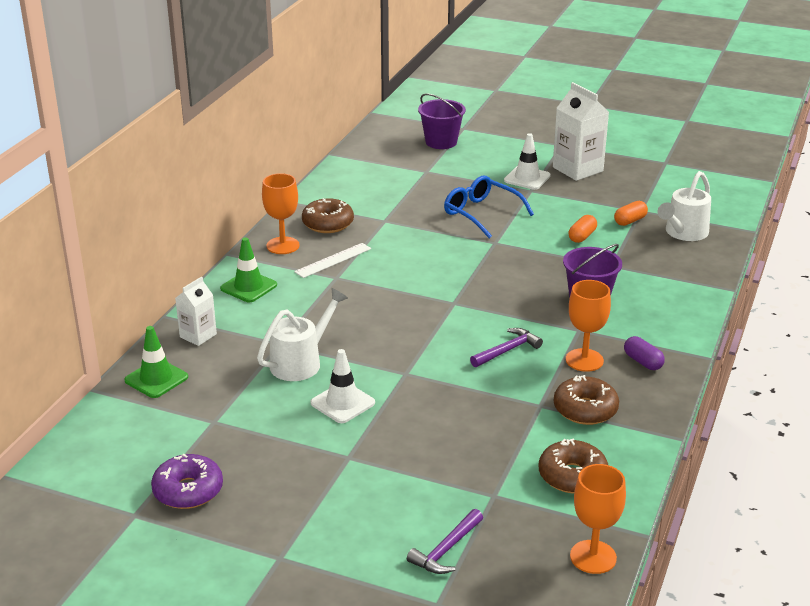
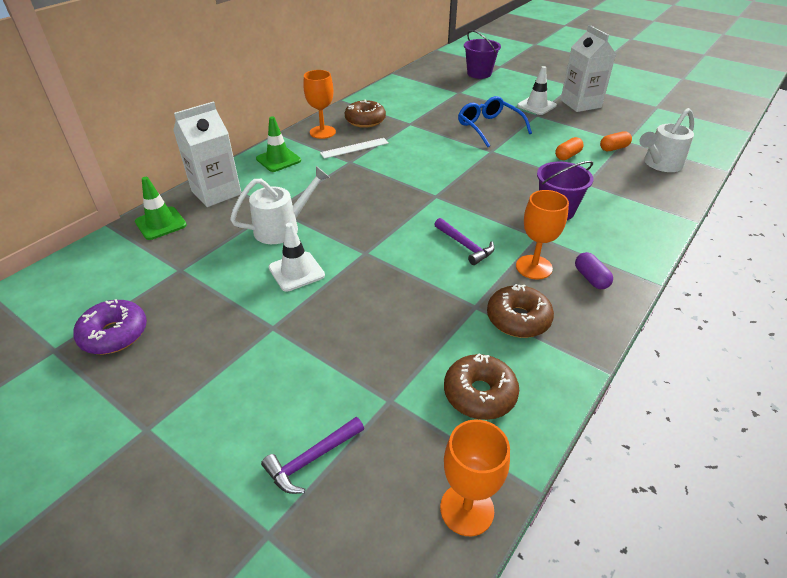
camera: 15 degrees right, 10 degrees up
(198, 335) = (216, 192): white carton -> white carton, size x1.71
(507, 350) = (465, 246): purple hammer -> purple hammer turned 75 degrees clockwise

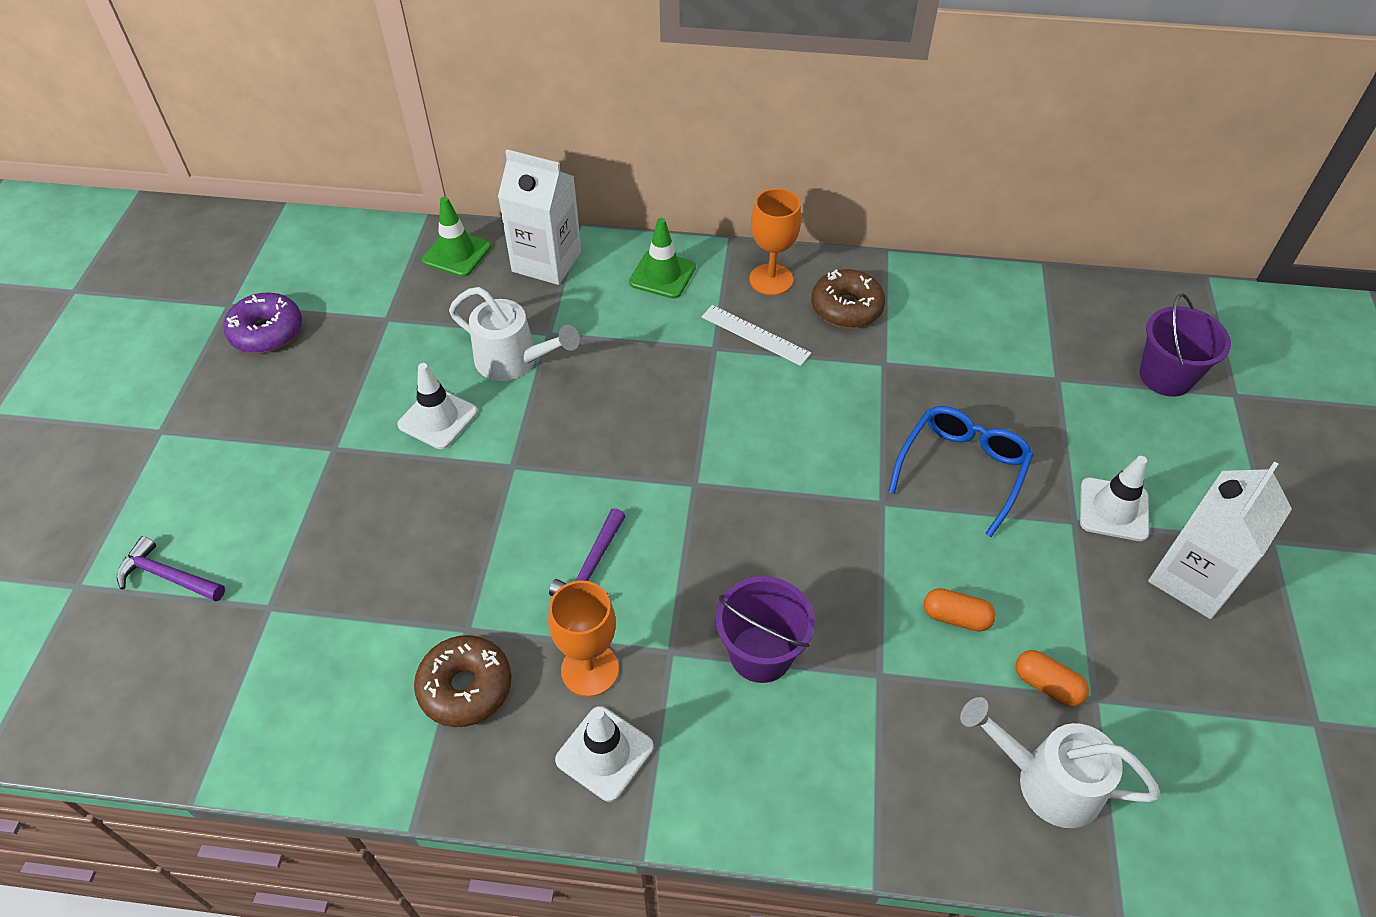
camera: 60 degrees right, 10 degrees up
(467, 509) = (149, 738): orange goblet -> none
(479, 394) = (312, 691): brown donut -> none
(591, 278) = (604, 753): purple capsule -> white traffic cone

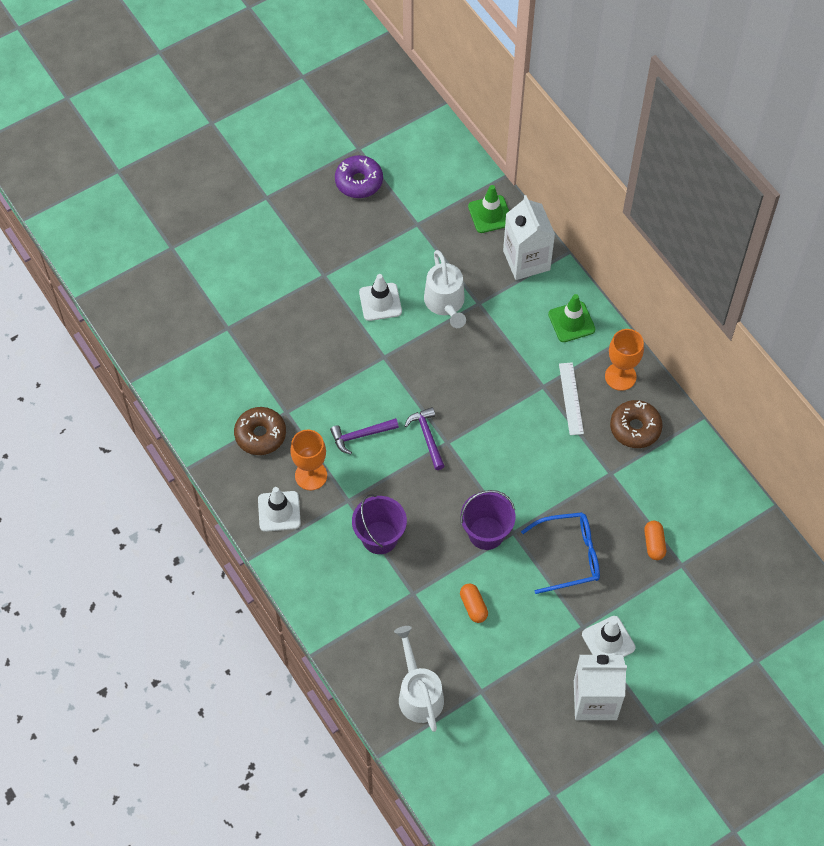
camera: 50 degrees right, 10 degrees up
(167, 576) = (205, 276): purple hammer -> purple hammer (427, 437)
(1047, 685) = (470, 666): orange capsule -> orange capsule (654, 544)
(1166, 376) = (736, 618): purple bucket -> purple bucket (486, 533)

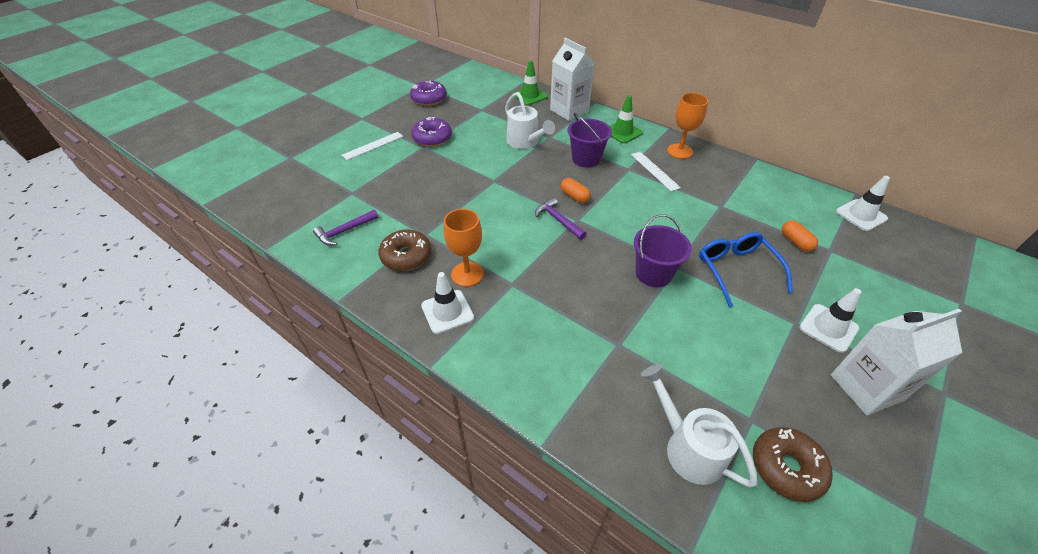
camera: 20 degrees left, 15 degrees down
(267, 255) = (373, 146): none -> white ruler
(339, 262) = (432, 138): none -> purple donut
(360, 436) = (500, 234): purple hammer -> purple hammer (344, 231)
(380, 302) = (475, 151): white traffic cone -> white traffic cone (861, 215)
(380, 537) = (558, 305): purple bucket -> purple bucket (586, 159)
(473, 606) = (684, 337): orange capsule -> orange capsule (574, 196)
(569, 556) = (736, 270): blue glasses -> blue glasses turned 75 degrees counterclockwise
(635, 428) = (715, 175): brown donut -> brown donut (786, 467)

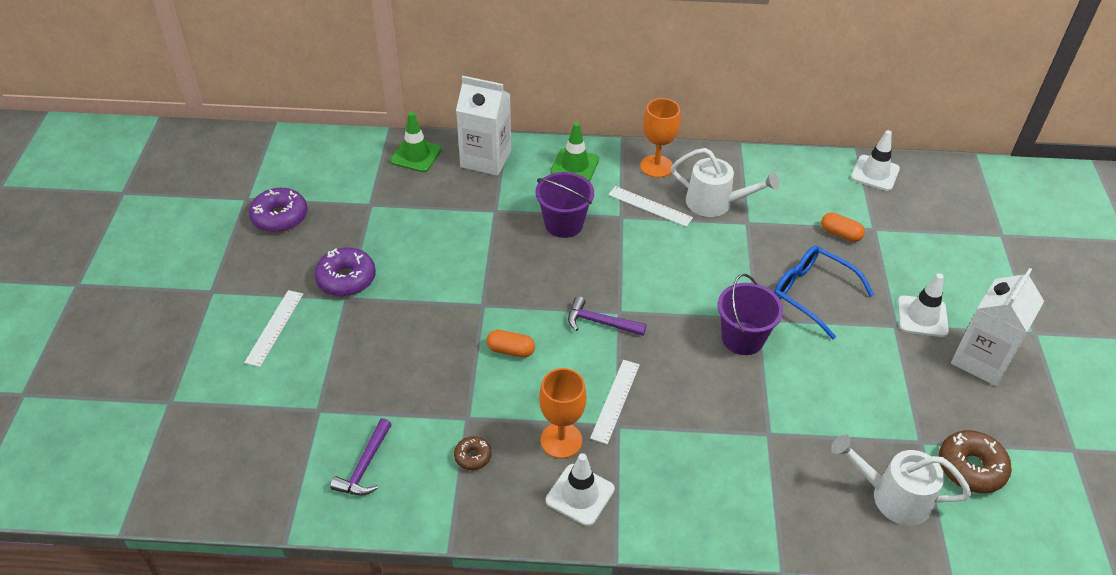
camera: 35 degrees left, 0 degrees up
(406, 256) = (473, 456): brown donut -> brown donut, size x0.54
(525, 269) = (615, 401): none -> white ruler
(526, 142) = (473, 231): white watering can -> white watering can (716, 203)
(574, 196) = (592, 282): orange capsule -> orange capsule (510, 350)

